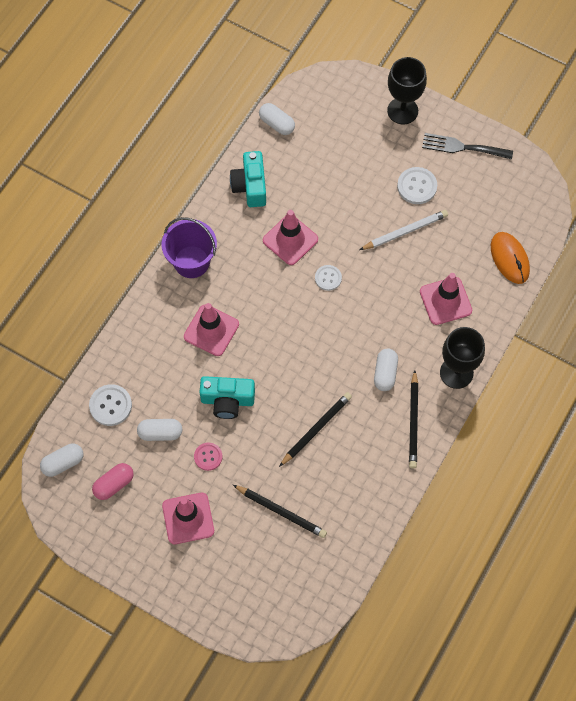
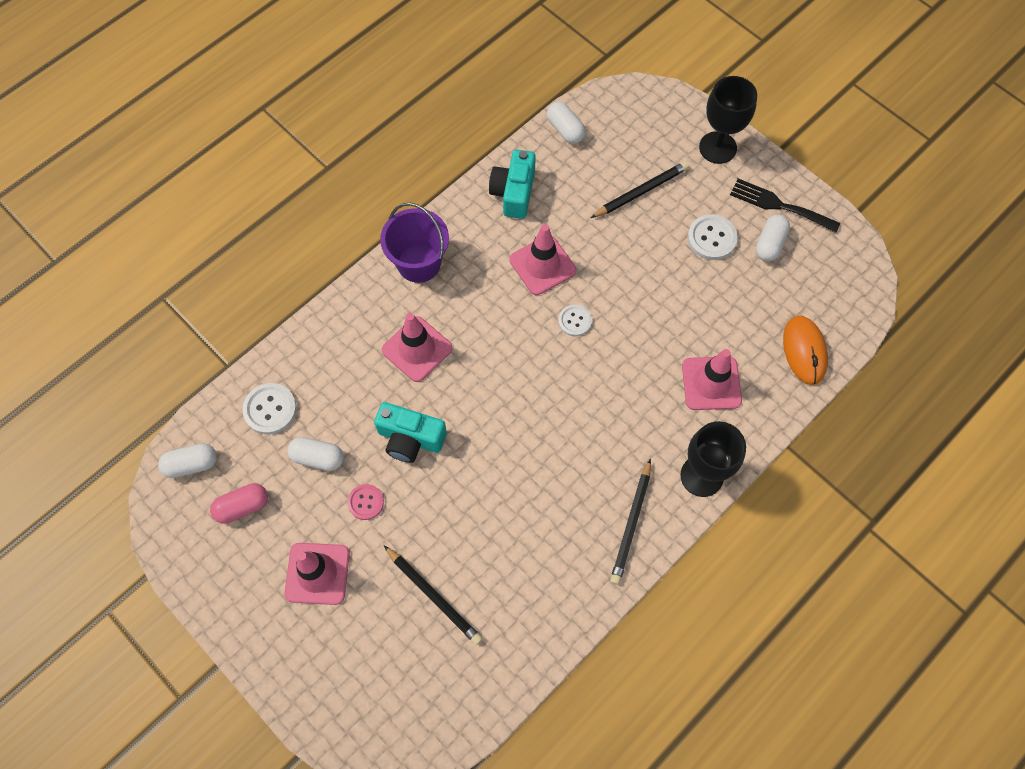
camera: 15 degrees right, 0 degrees up
(316, 429) = (507, 502): black pencil -> black pencil (641, 191)
(385, 373) = (612, 454): white capsule -> white capsule (769, 244)
(405, 231) = (683, 288): white pencil -> none

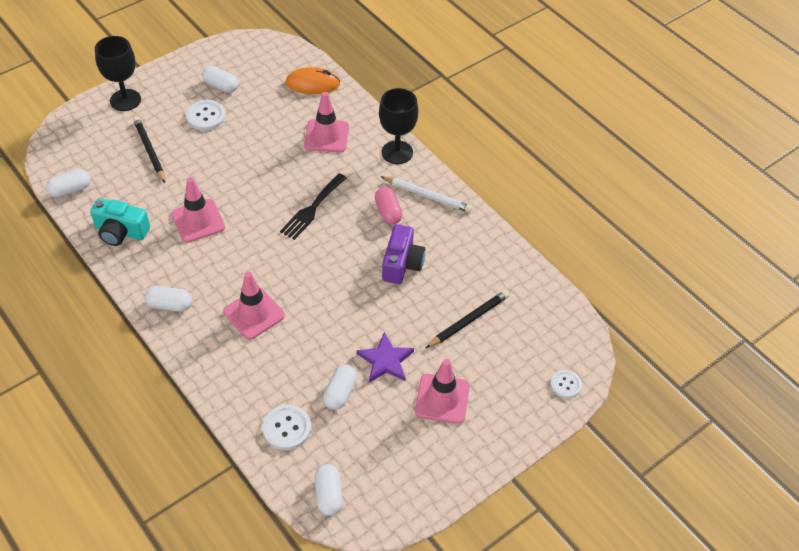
camera: 85 degrees left, 15 degrees down
(242, 507) = (376, 453): pink capsule -> pink capsule (388, 212)
(365, 502) = (385, 360): pink button -> purple star
(410, 439) = (335, 325): turquoise camera -> none
(419, 263) = (170, 305): purple bucket -> white capsule
(512, 504) = (402, 264): none -> purple camera
(574, 321) = (255, 207): white button -> white button (565, 385)
(631, 524) = (427, 196): black pencil -> white pencil
(779, 205) = (189, 75): black fork -> black fork (312, 209)

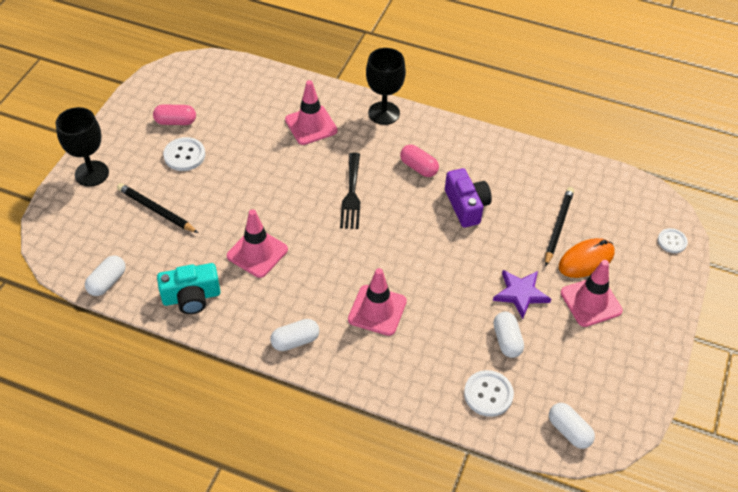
camera: 30 degrees left, 0 degrees up
(221, 86) = (175, 121): white capsule -> pink capsule
(312, 84) = (260, 84): orange mouse -> orange mouse (586, 260)
(427, 196) = (439, 139): white pencil -> none

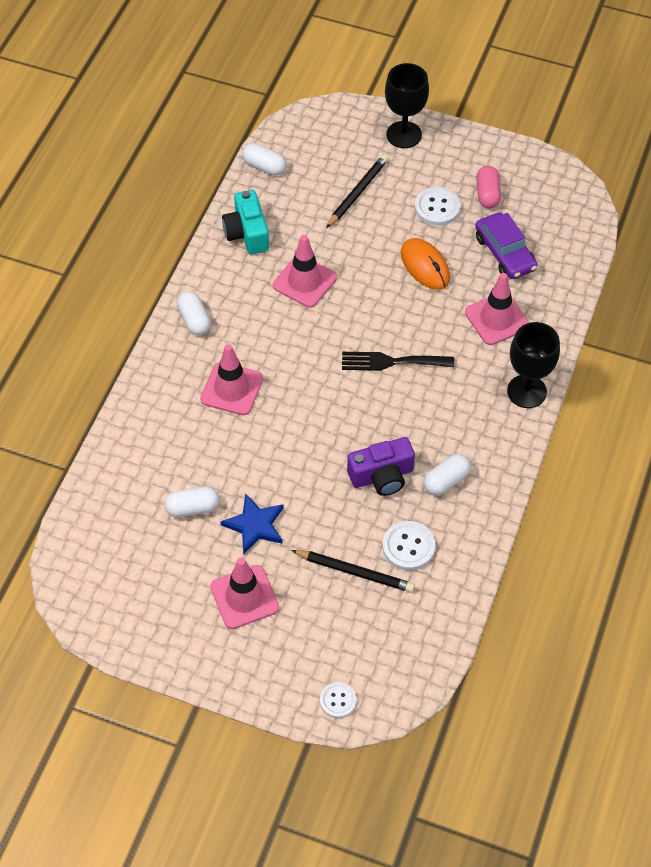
camera: 90 degrees right, 5 degrees up
(242, 115) = (505, 253): none -> purple car
(418, 167) = (439, 428): pink capsule -> none
(488, 394) = (127, 487): white button -> white button (408, 546)
(520, 294) = (255, 525): purple star -> blue star
(569, 431) = (80, 559): white capsule -> white capsule (446, 481)
(586, 260) = (305, 598): orange mouse -> orange mouse (425, 266)

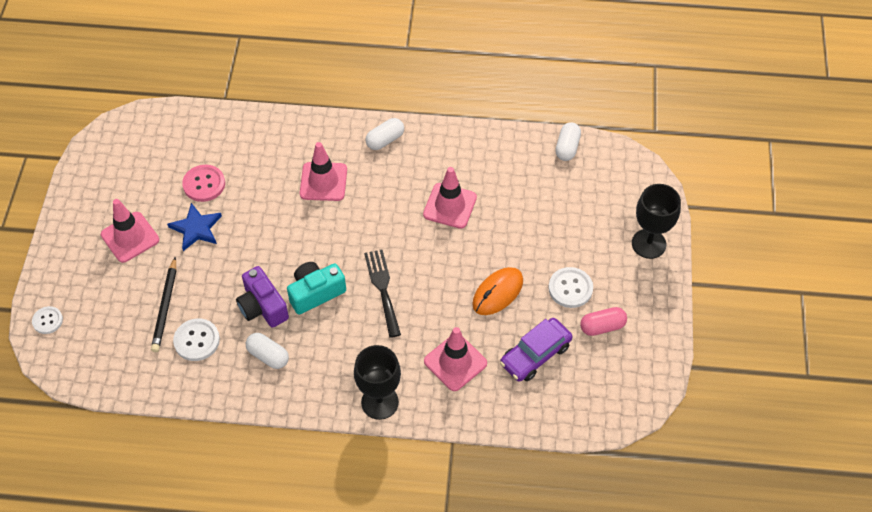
camera: 75 degrees right, 0 degrees up
(192, 508) = (204, 184): white capsule -> pink button
(247, 233) = (488, 153): turquoise camera -> turquoise camera (315, 293)
(357, 192) = (564, 222): black pencil -> none

